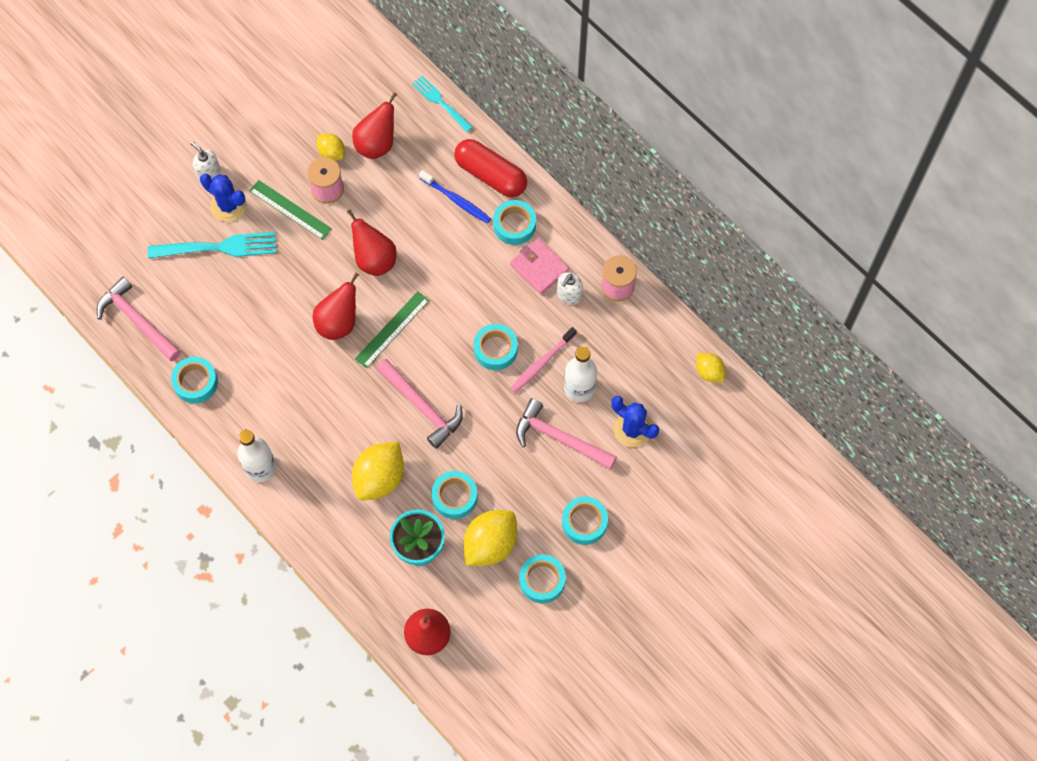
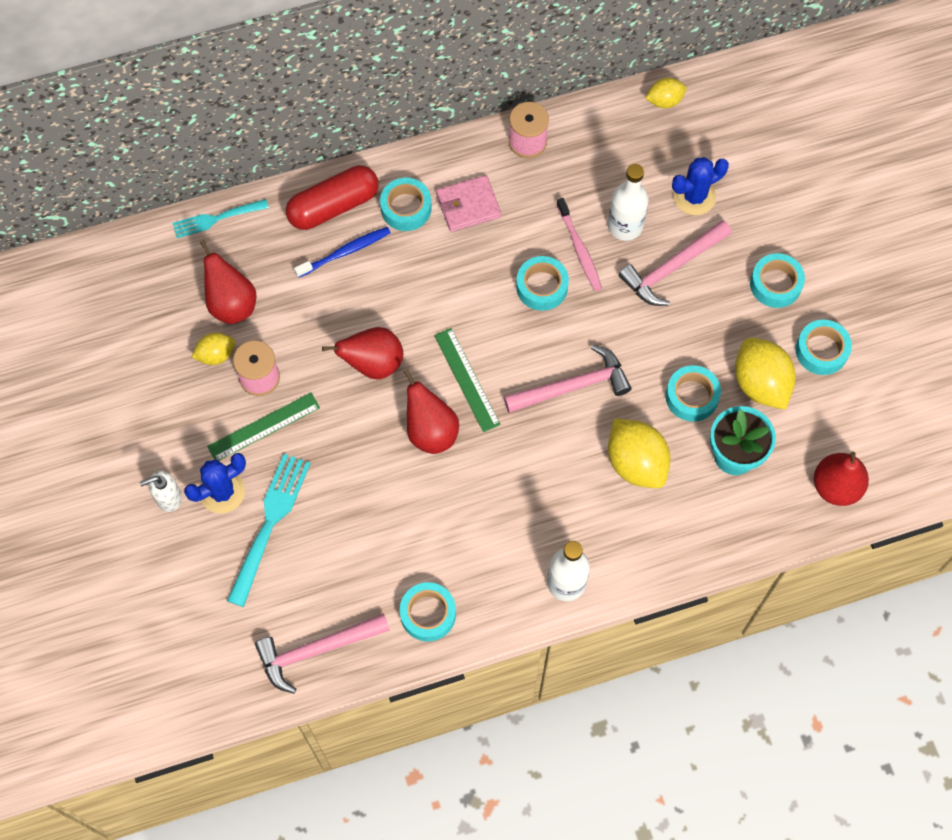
camera: 65 degrees left, 0 degrees up
(569, 295) = (514, 191): white soap dispenser -> none

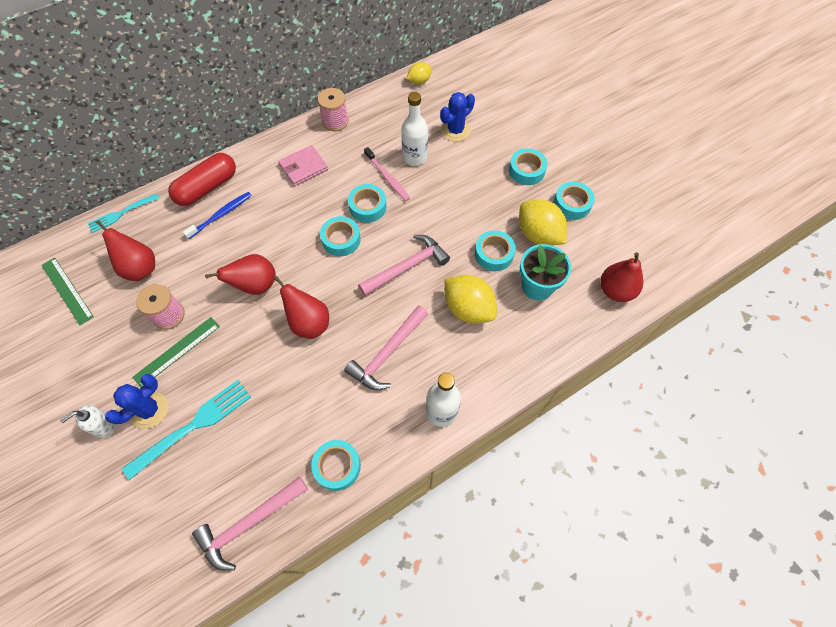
camera: 15 degrees left, 5 degrees down
(216, 355) = (132, 307): yellow lemon -> none
(269, 524) = (192, 426): turquoise fork -> turquoise fork turned 45 degrees clockwise
(406, 208) = (260, 178): turquoise tape -> turquoise tape (341, 239)
(467, 379) = (328, 280): green ruler -> green ruler (67, 290)
(672, 268) = (454, 176): pink hammer -> pink hammer (387, 353)

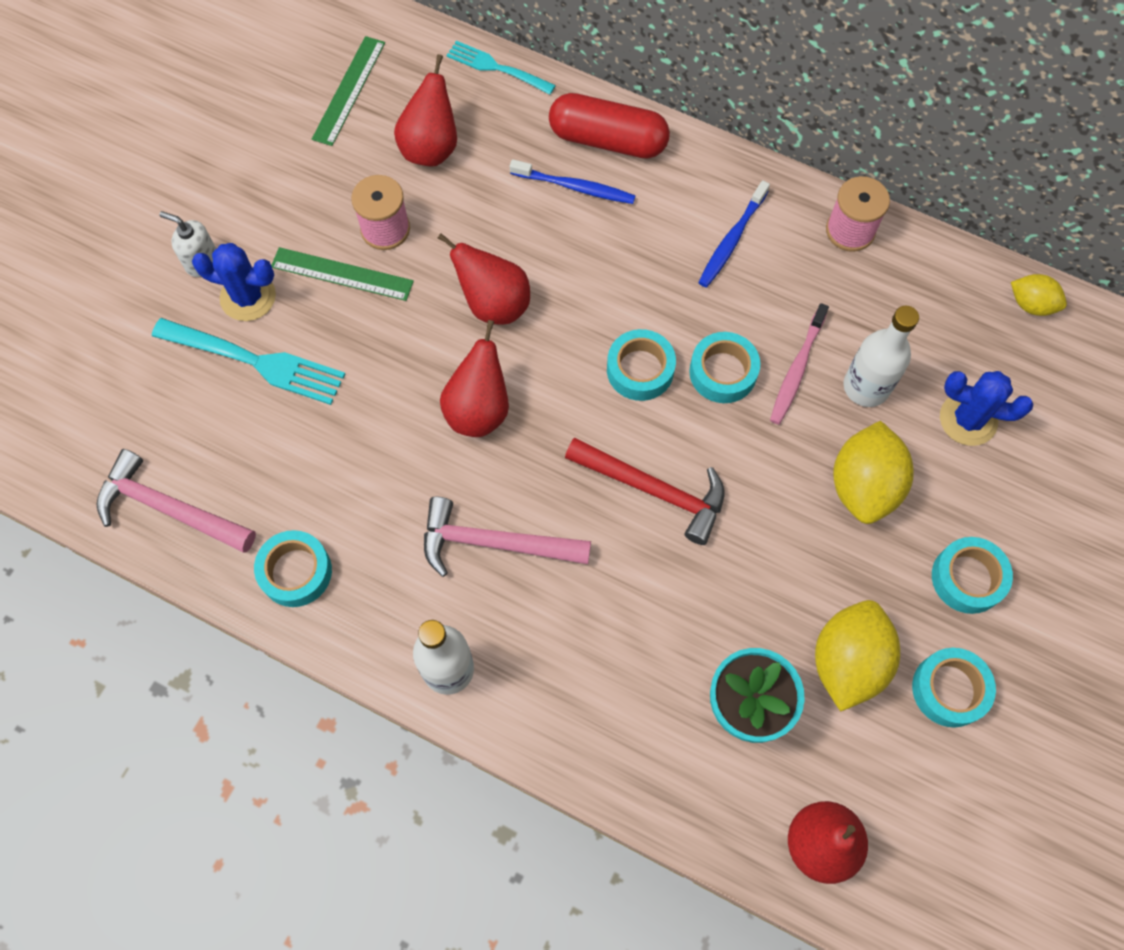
camera: 60 degrees right, 5 degrees up
(303, 167) = (731, 240): pink wallet -> blue toothbrush
(407, 267) = (654, 490): pink hammer -> red hammer
(468, 309) = (638, 620): yellow lemon -> yellow lemon (863, 486)
(494, 254) = (762, 608): turquoise tape -> none

